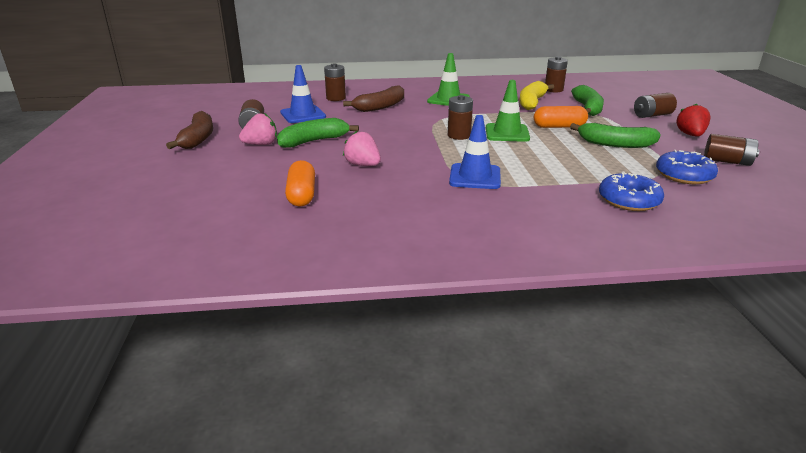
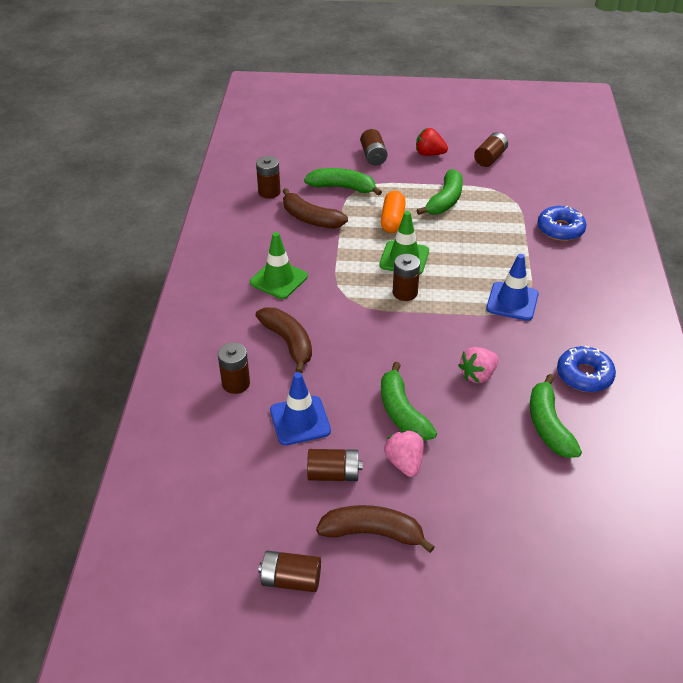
camera: 80 degrees left, 15 degrees up
(169, 122) = (291, 579): none -> brown battery
(302, 195) = (548, 425): orange capsule -> green banana
(532, 102) = (310, 219): yellow banana -> brown banana
(684, 175) = (515, 188): blue donut -> blue donut (584, 375)

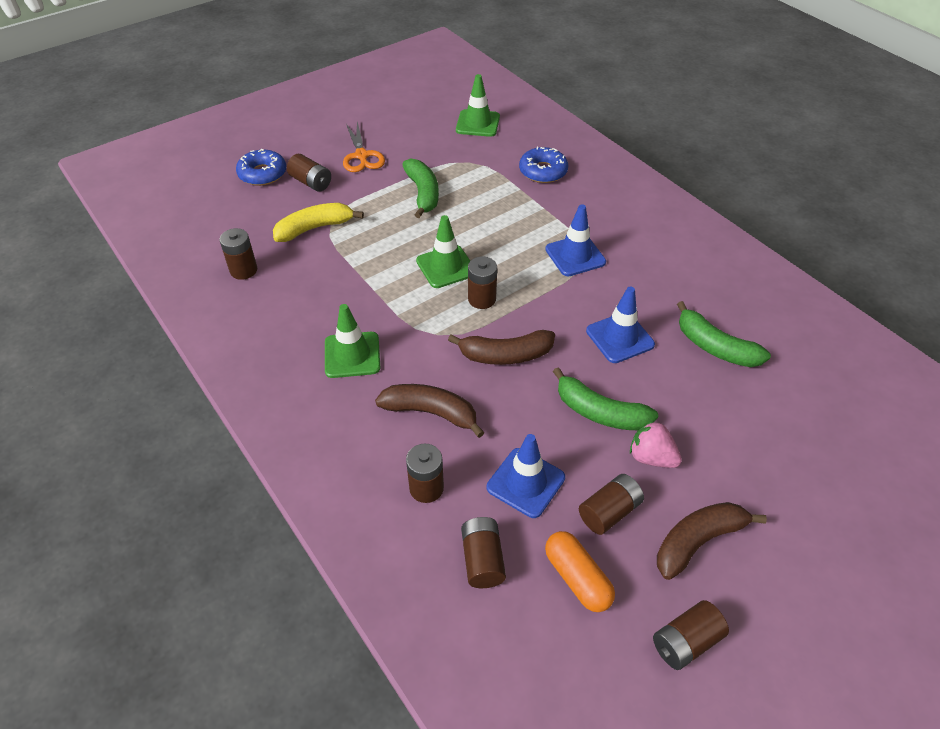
camera: 40 degrees left, 5 degrees up
(310, 219) = (317, 275): brown banana -> brown banana (505, 355)
(342, 187) = (314, 228): green banana -> yellow banana
(392, 220) = (396, 236): orange capsule -> orange capsule (577, 578)
(429, 154) = (361, 156): red strawberry -> orange scissors
(478, 375) = (619, 338): pink strawberry -> blue traffic cone
(490, 158) = (419, 135): brown battery -> brown battery (482, 560)
(547, 170) = (478, 123): none -> green traffic cone
(584, 375) = (692, 287): blue donut -> blue donut (262, 174)

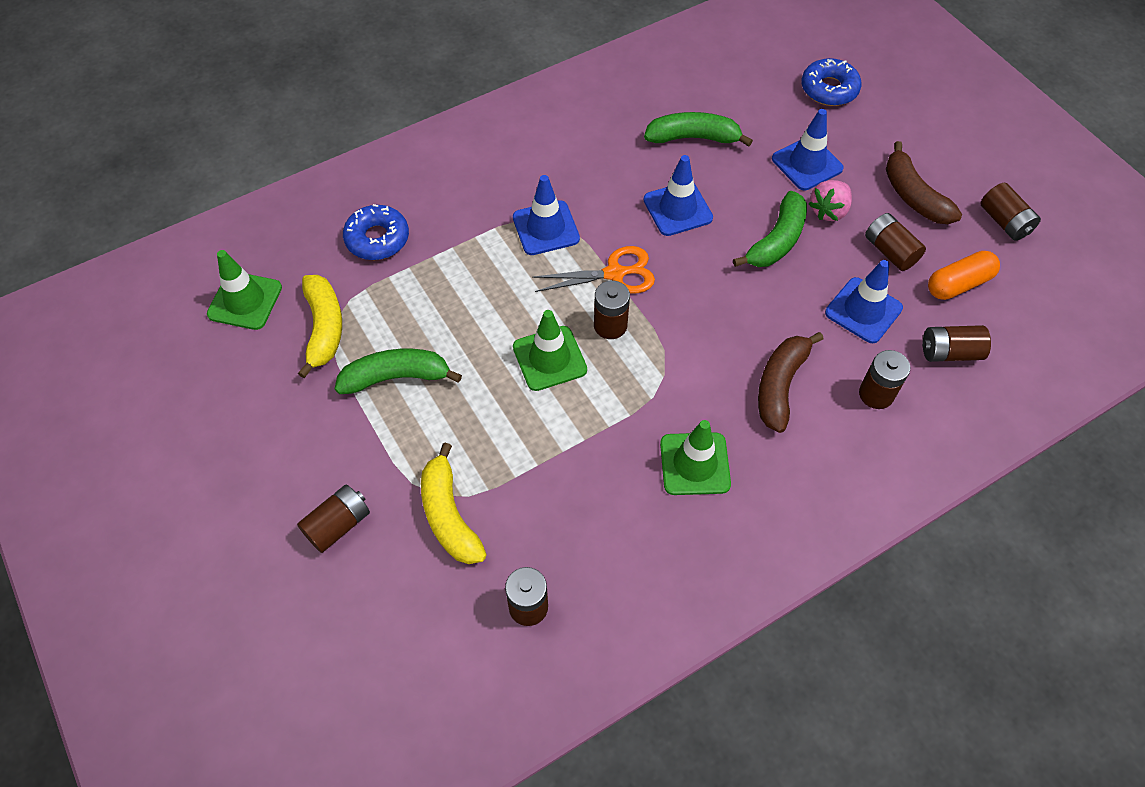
camera: 85 degrees left, 10 degrees up
(262, 174) = (298, 599): blue donut -> blue donut (829, 89)
(361, 156) = (286, 454): orange scissors -> orange scissors (614, 274)
(460, 158) = (324, 328): none -> yellow banana
(505, 355) = (699, 311): brown banana -> none
(712, 440) = (807, 164): none -> blue traffic cone
(715, 347) = (693, 138): green banana -> green banana turned 135 degrees counterclockwise

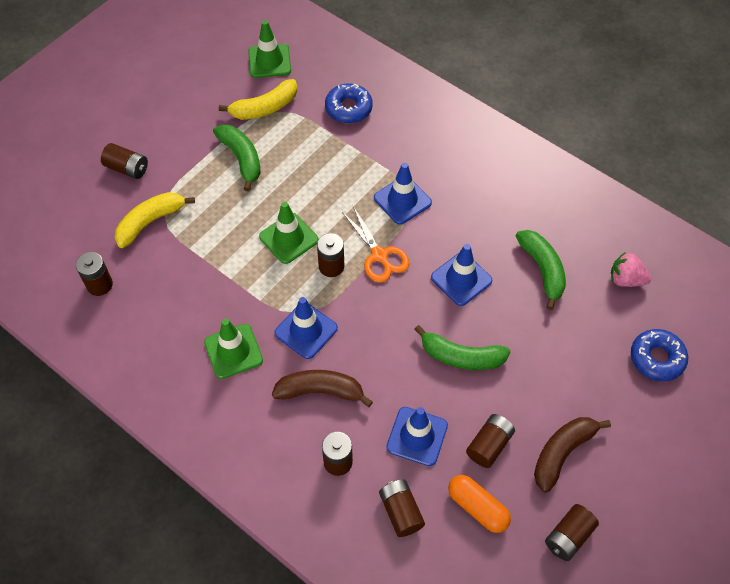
camera: 70 degrees right, 0 degrees up
(807, 164) = (557, 360): blue traffic cone -> blue traffic cone (306, 330)
(828, 211) = (511, 388): pink strawberry -> pink strawberry (626, 279)

